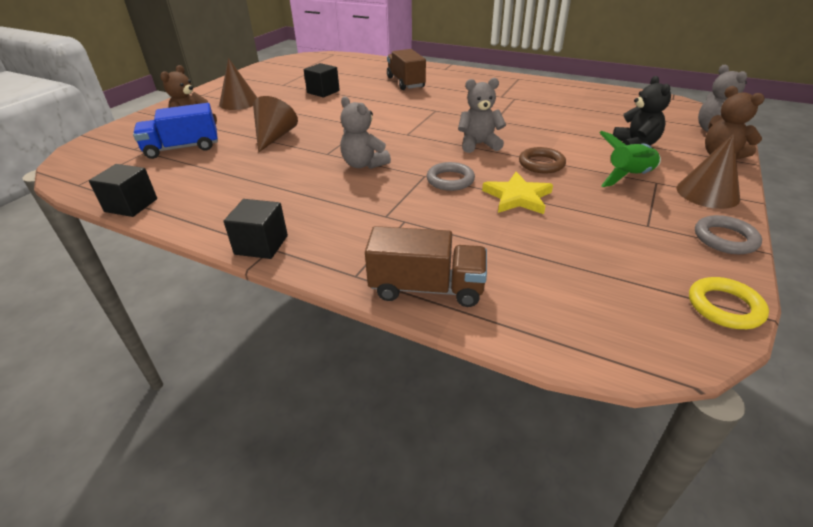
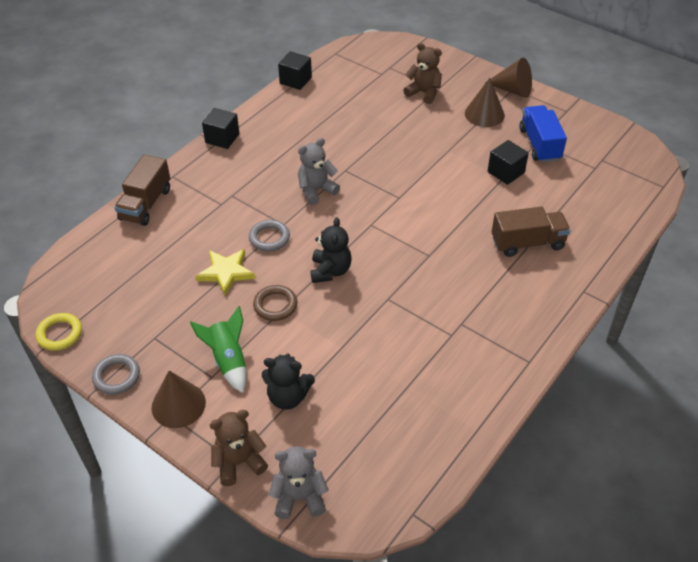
camera: 100 degrees right, 10 degrees up
(182, 148) = (382, 91): blue truck -> blue truck (539, 144)
(274, 137) = (389, 139): brown cone -> brown cone (512, 90)
(478, 144) = (330, 271): grey teddy bear -> black teddy bear

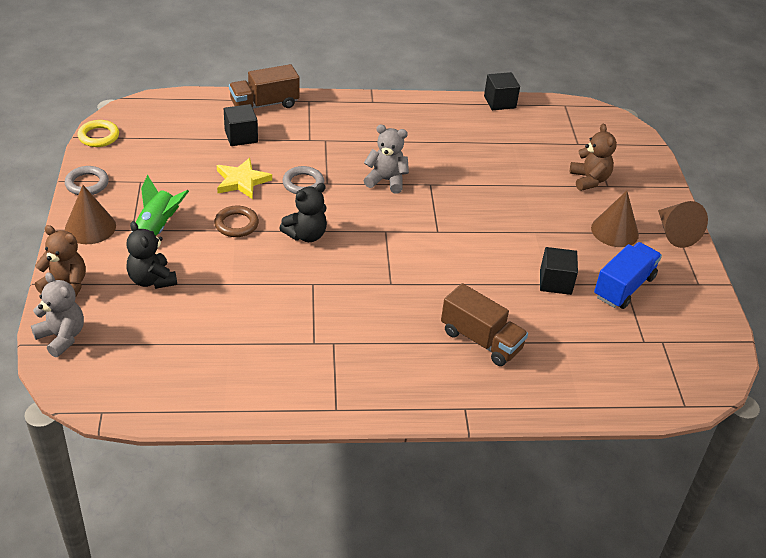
camera: 45 degrees right, 5 degrees down
(222, 138) = (381, 102): black cube -> black cube (241, 136)

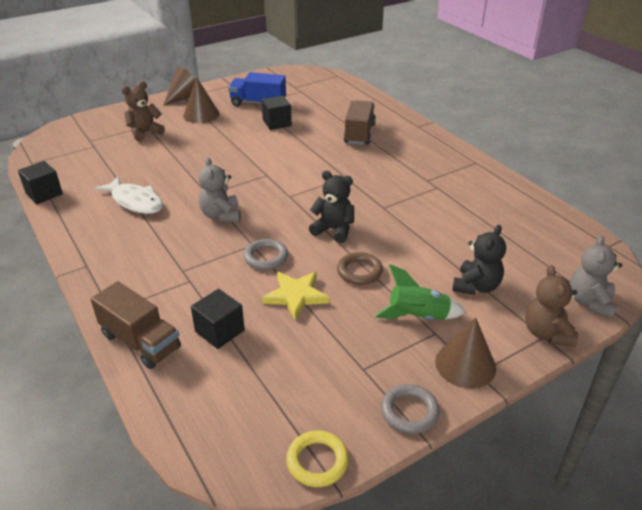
camera: 115 degrees left, 5 degrees down
(449, 142) = (135, 201): none -> white fish

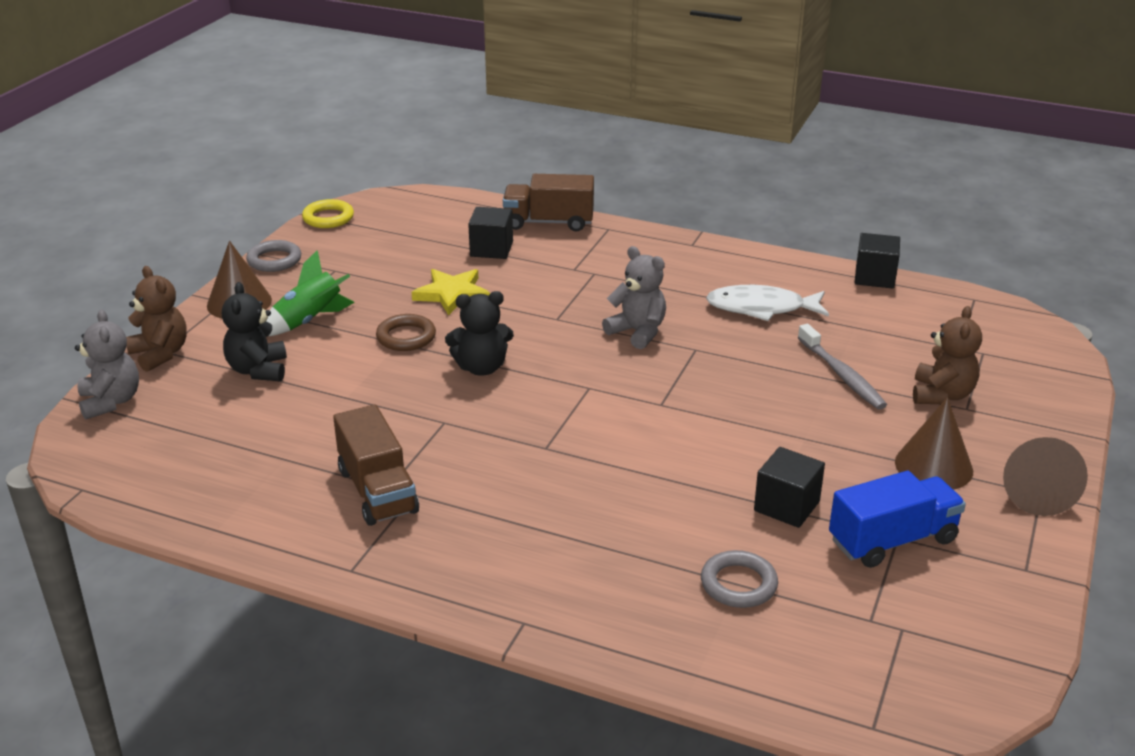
camera: 145 degrees right, 5 degrees down
(166, 155) = (842, 375): none -> grey toothbrush
(266, 257) = (525, 313): grey ring -> grey ring (738, 584)
(359, 134) = (615, 547): brown truck -> brown truck (377, 491)

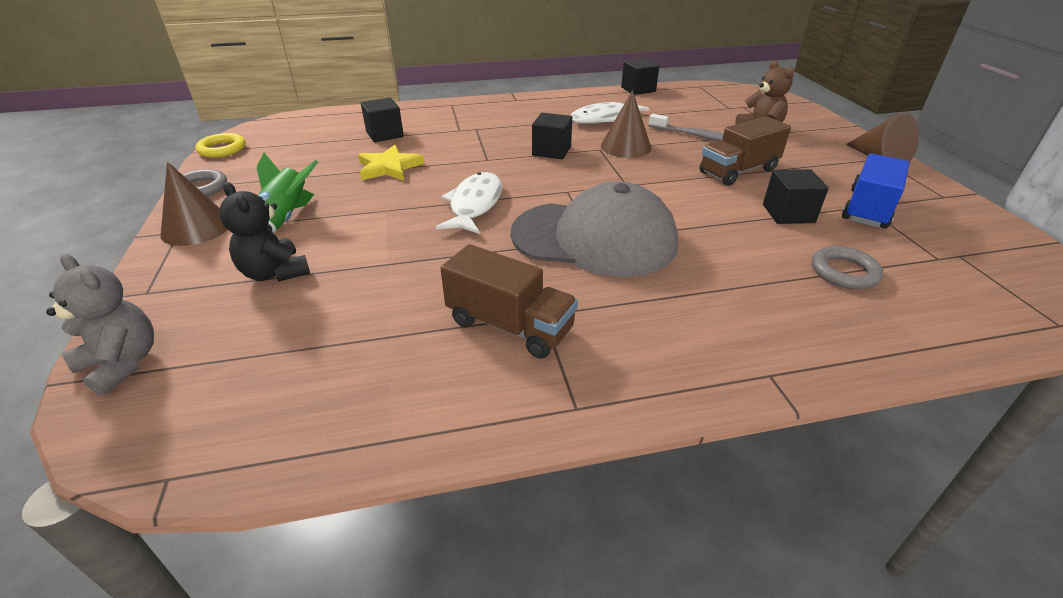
camera: 35 degrees left, 5 degrees up
(160, 354) = (146, 296): brown teddy bear -> none
(406, 337) = (387, 204): brown ring -> none
(481, 368) = (474, 205): black teddy bear -> white fish
(545, 447) = (594, 238): none -> grey cap
(548, 222) = (406, 111): brown truck -> brown truck (738, 171)
(637, 332) = (551, 151): grey teddy bear -> black cube
(933, 466) = (816, 164): brown cone -> brown cone (626, 146)

